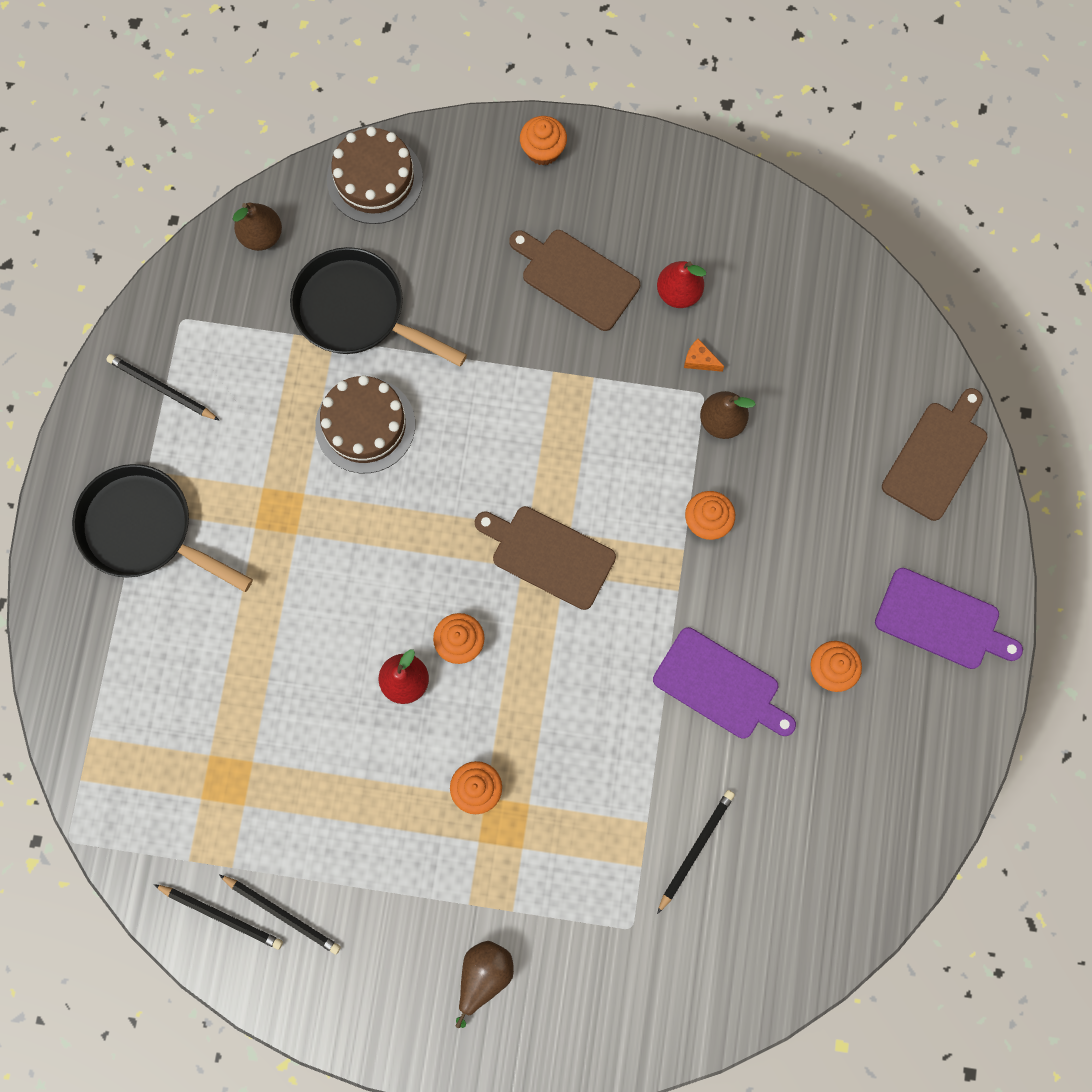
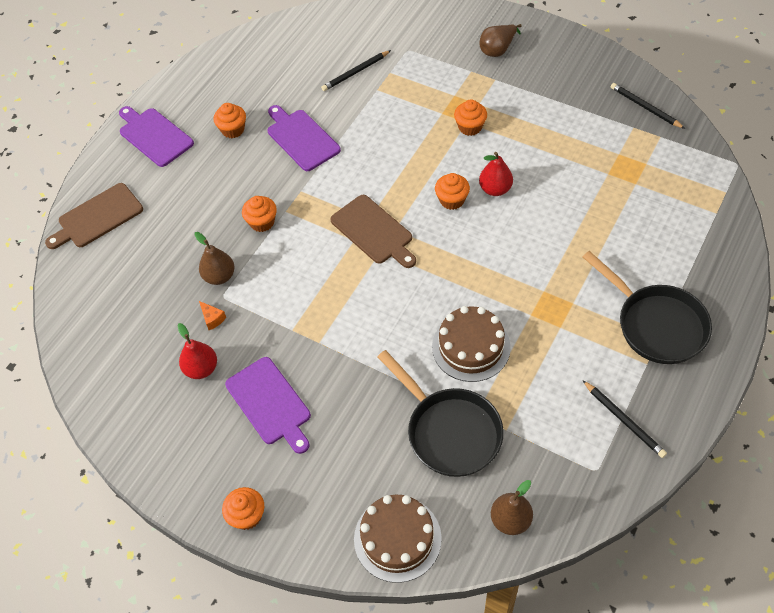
camera: 155 degrees left, 20 degrees down
(282, 913) = (607, 100): black pencil -> none
(576, 277) = (270, 403): brown cutting board -> purple cutting board

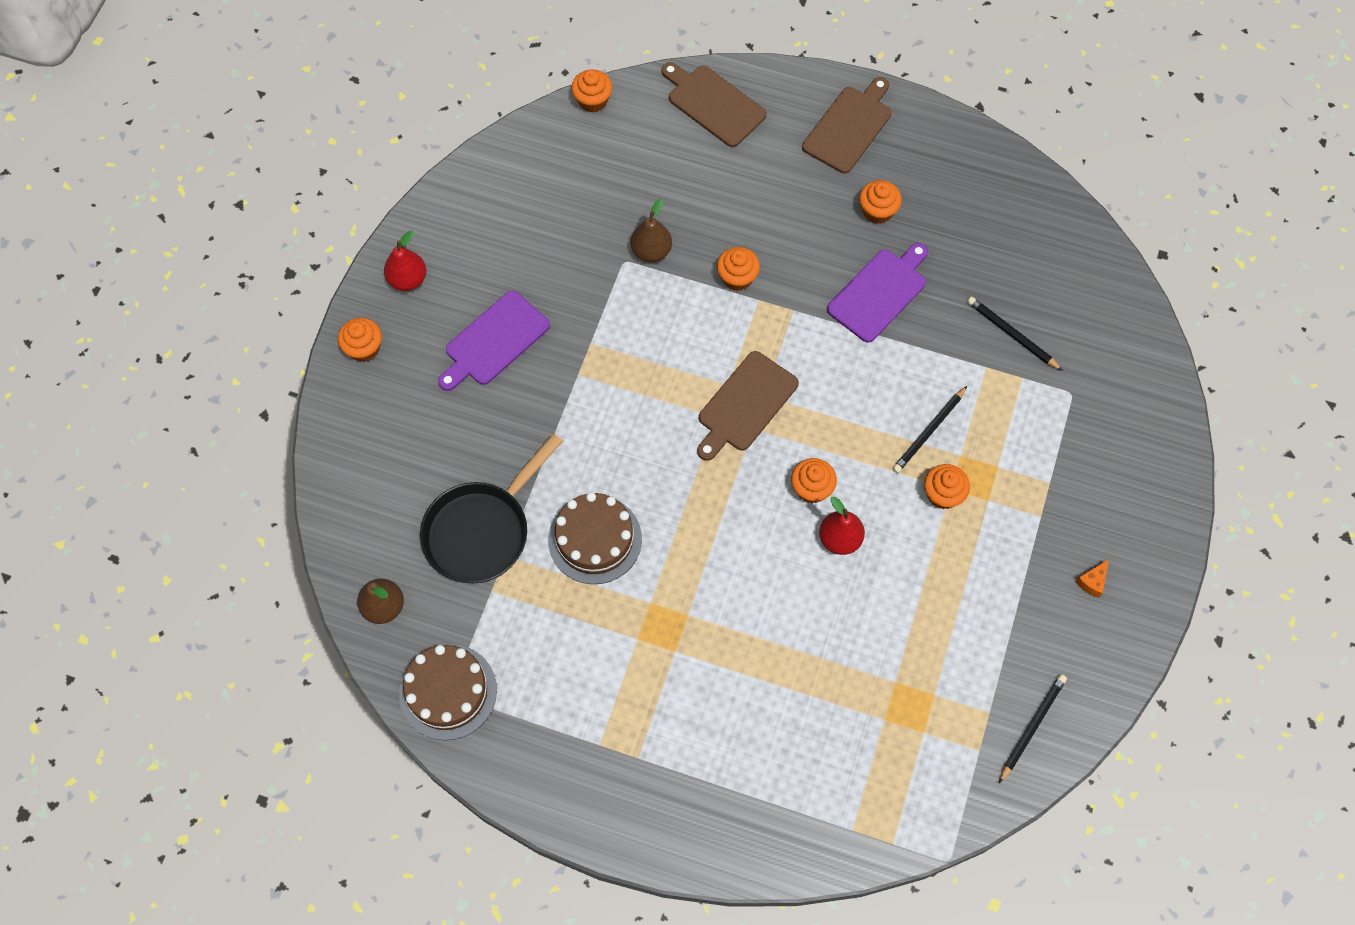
camera: 75 degrees right, 10 degrees up
(58, 301) = (593, 100): none -> orange cupcake
(154, 136) = (849, 127): purple cutting board -> brown cutting board
(201, 369) = (528, 263): red pear -> red pear (408, 279)
(212, 318) = (593, 258): orange cheese -> orange cheese (1092, 581)
(397, 538) = (353, 496): brown cake -> brown cake (448, 692)
(498, 50) = (1101, 513): brown pear -> none
(624, 420) = (519, 721): black pencil -> black pencil (929, 431)
(656, 325) = (658, 754): black pan -> none

